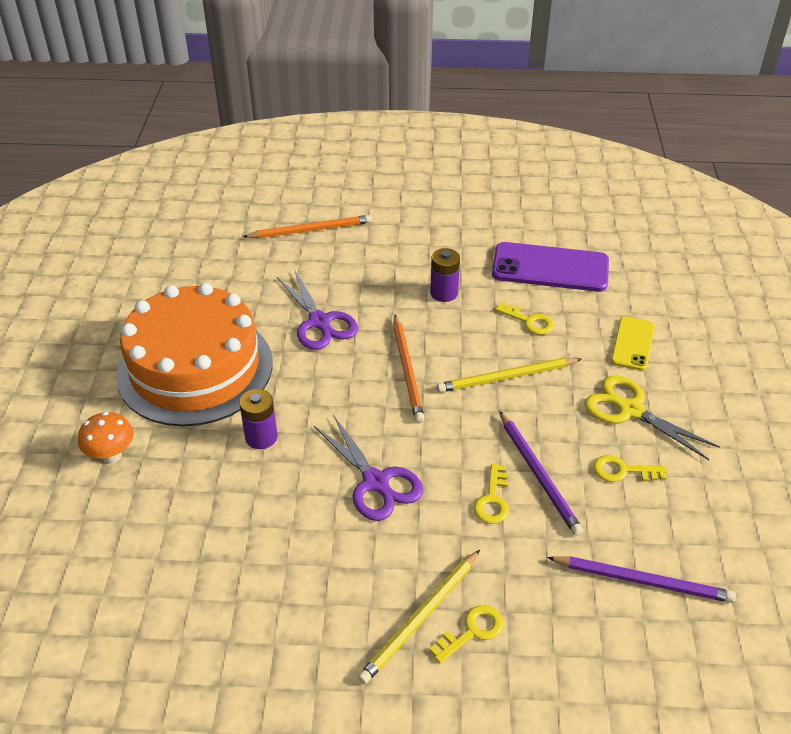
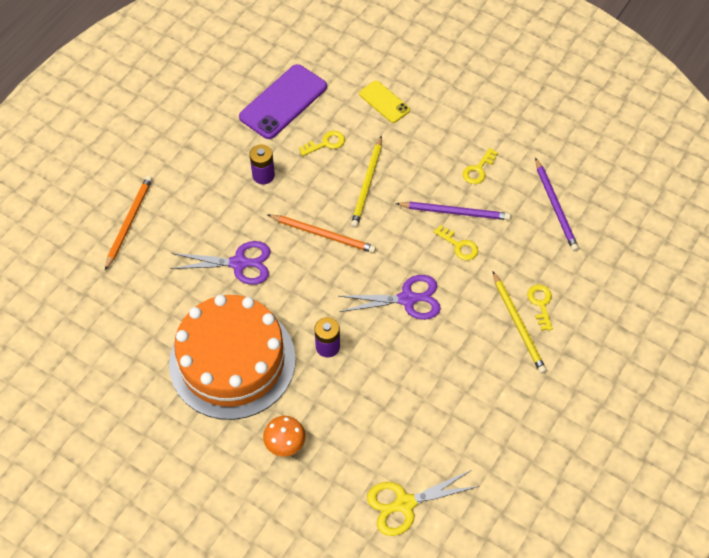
camera: 60 degrees left, 15 degrees up
(629, 410) = (436, 138): yellow scissors -> yellow scissors (404, 504)
(643, 581) = (555, 207): purple pencil -> purple pencil turned 120 degrees clockwise

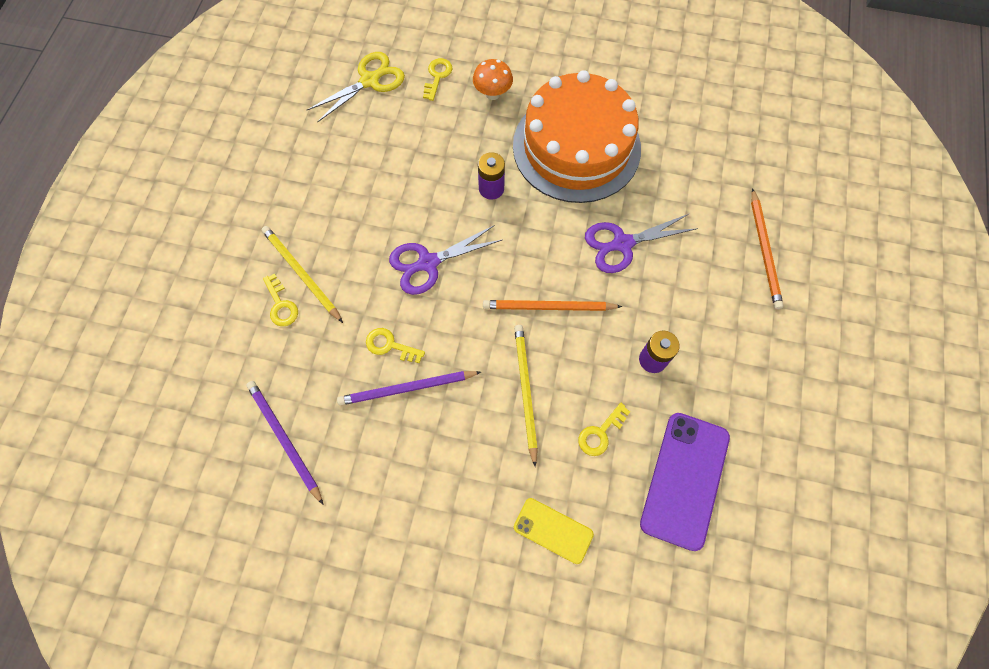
camera: 160 degrees right, 10 degrees up
(478, 169) = (394, 462): yellow key -> yellow key (437, 76)

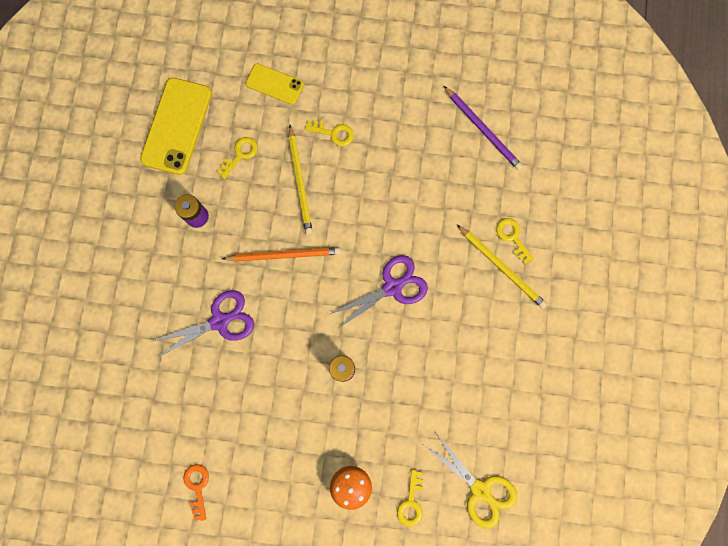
camera: 175 degrees right, 10 degrees up
(370, 80) = (480, 490): yellow scissors -> yellow scissors turned 90 degrees counterclockwise
(390, 345) = (414, 210): yellow key -> yellow key (333, 133)
(407, 388) = (395, 176): purple pencil -> none
(576, 147) = (263, 424): orange cake -> none
(641, 102) = (197, 487): none -> orange key
(685, 480) = (177, 126): purple phone -> yellow phone
(764, 251) = (92, 325): orange pencil -> none

